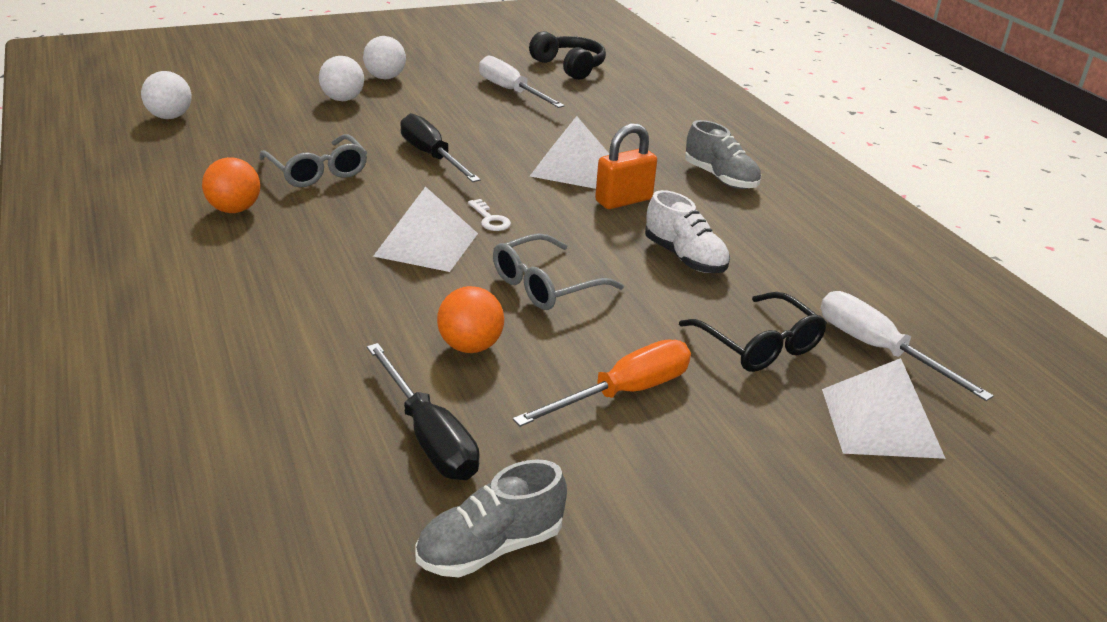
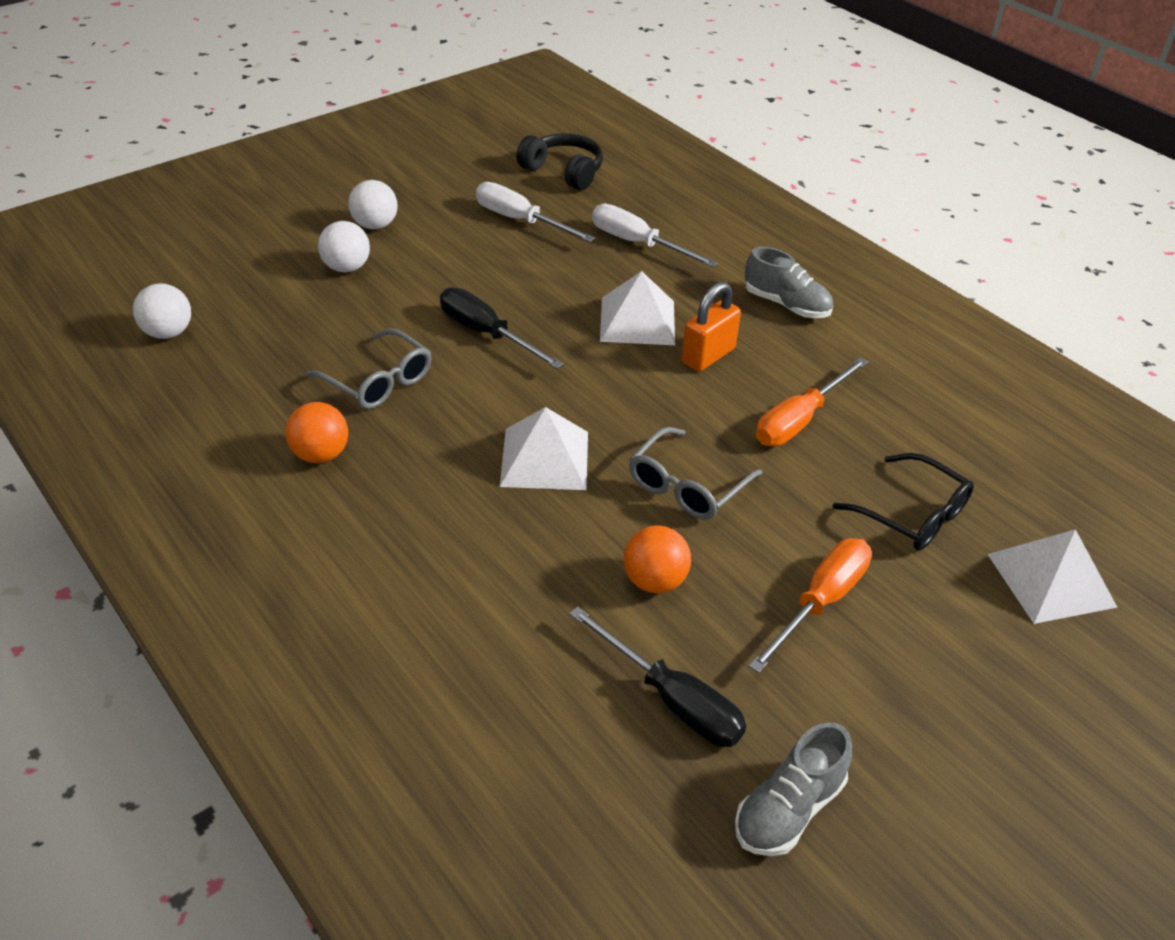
camera: 15 degrees left, 10 degrees up
(490, 219) = (590, 410): white key -> none
(684, 258) = (799, 420): white shoe -> orange screwdriver
(878, 350) = (1016, 495): white screwdriver -> white screwdriver (638, 244)

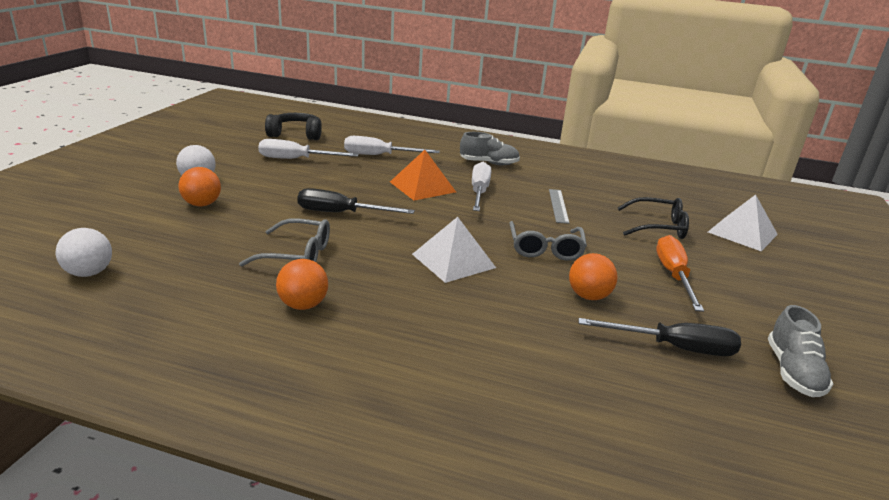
camera: 35 degrees left, 15 degrees down
(346, 268) = (202, 204): white ball -> orange ball
(637, 321) = (422, 187): white pyramid -> orange pyramid
(708, 356) = (479, 192): orange padlock -> white screwdriver
(799, 420) = (558, 206): orange screwdriver -> grey ruler

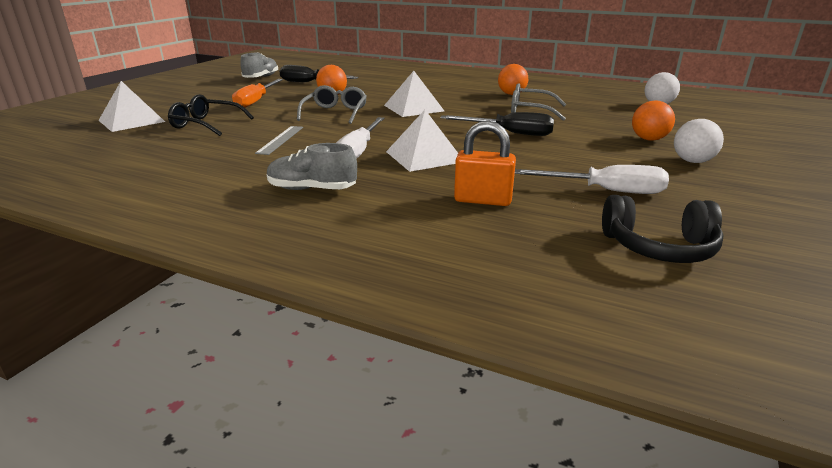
camera: 170 degrees left, 0 degrees up
(379, 155) = (483, 200): white screwdriver -> orange padlock
(422, 187) = (424, 156): orange pyramid -> white pyramid

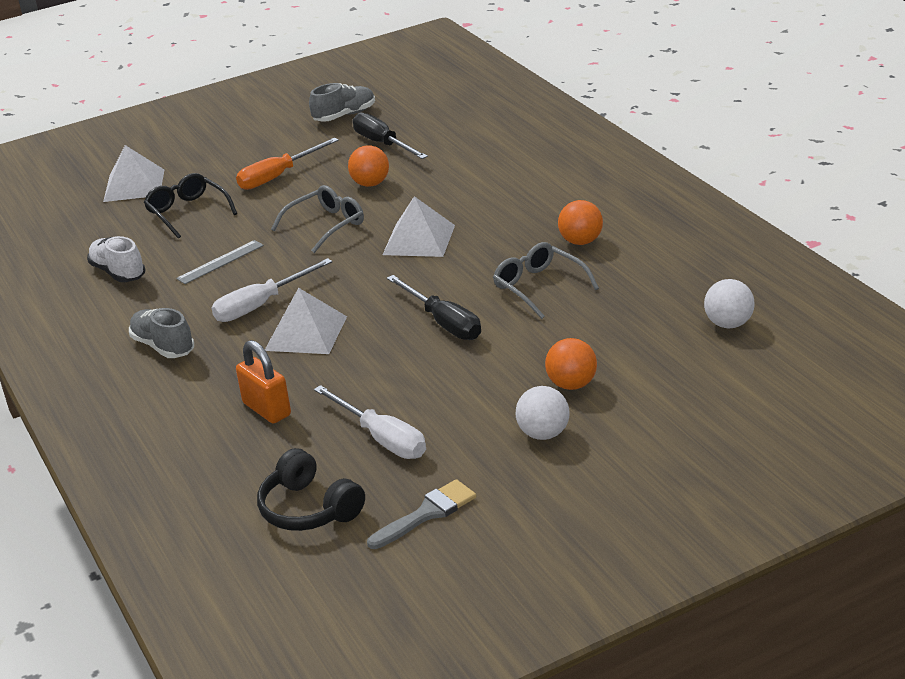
camera: 40 degrees right, 5 degrees up
(189, 161) = (118, 272): none -> white shoe
(740, 220) = (427, 514): none -> grey brush

